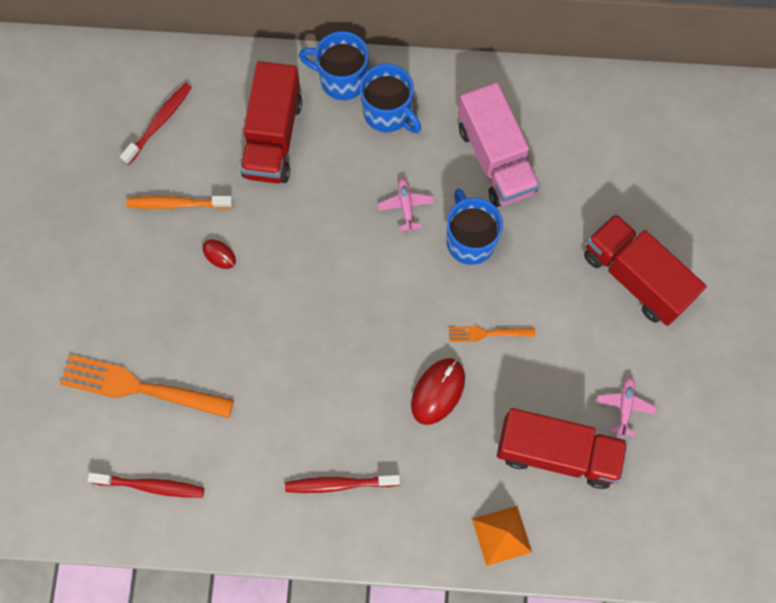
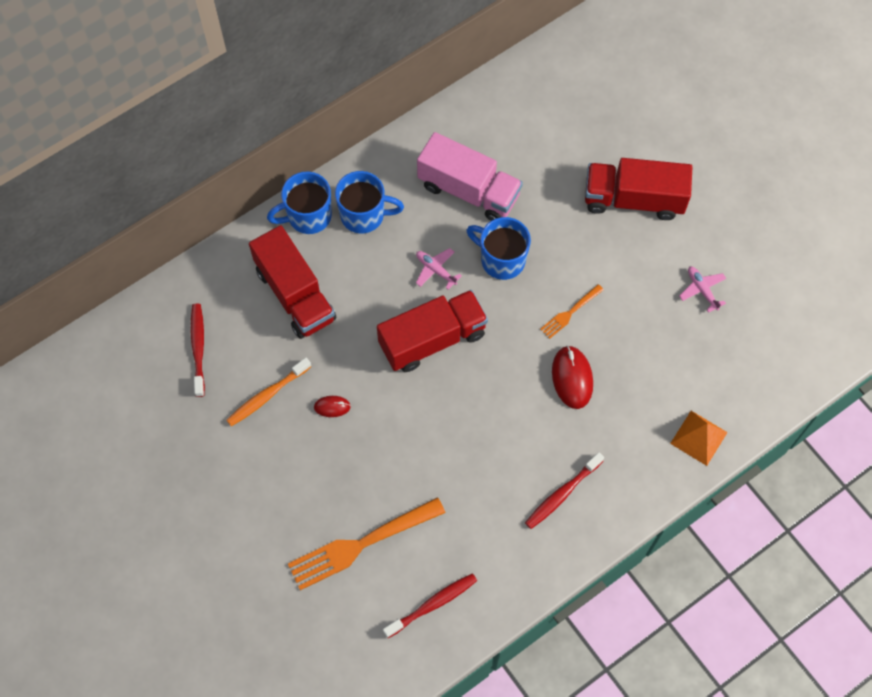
camera: 40 degrees left, 5 degrees down
(556, 453) = (685, 355): red truck -> red truck (432, 339)

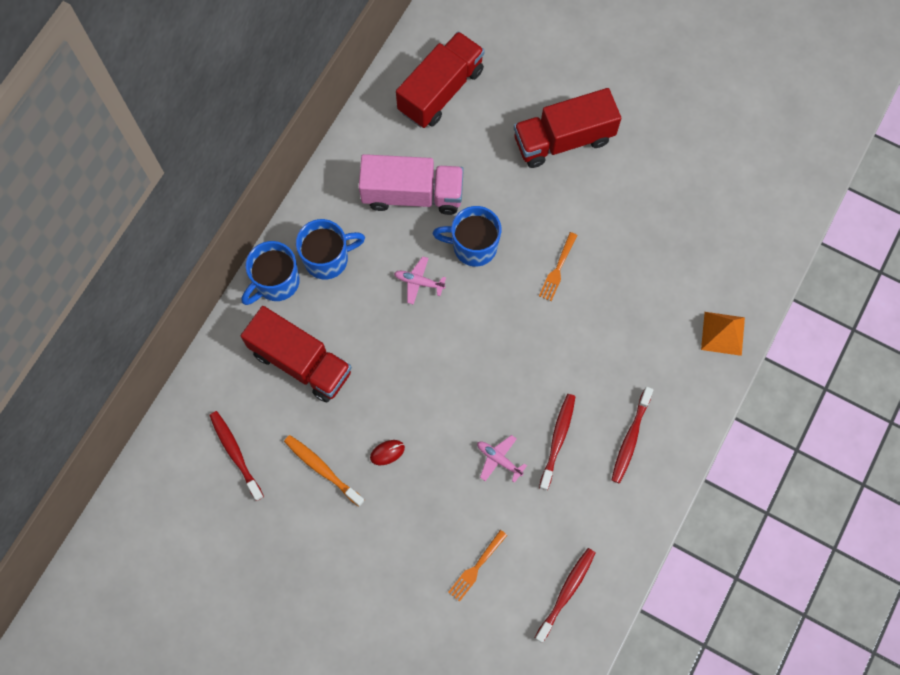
camera: 25 degrees left, 5 degrees up
(267, 395) = (322, 469): orange toothbrush -> orange toothbrush turned 105 degrees clockwise
(362, 543) = (476, 567): orange fork -> orange fork, size x0.50
(432, 339) = (447, 348): red truck -> red truck (441, 91)
(493, 464) = (557, 439): none -> red toothbrush
(572, 378) = (588, 328): red mouse -> none
(702, 290) = (662, 197): pink plane -> pink plane (499, 459)

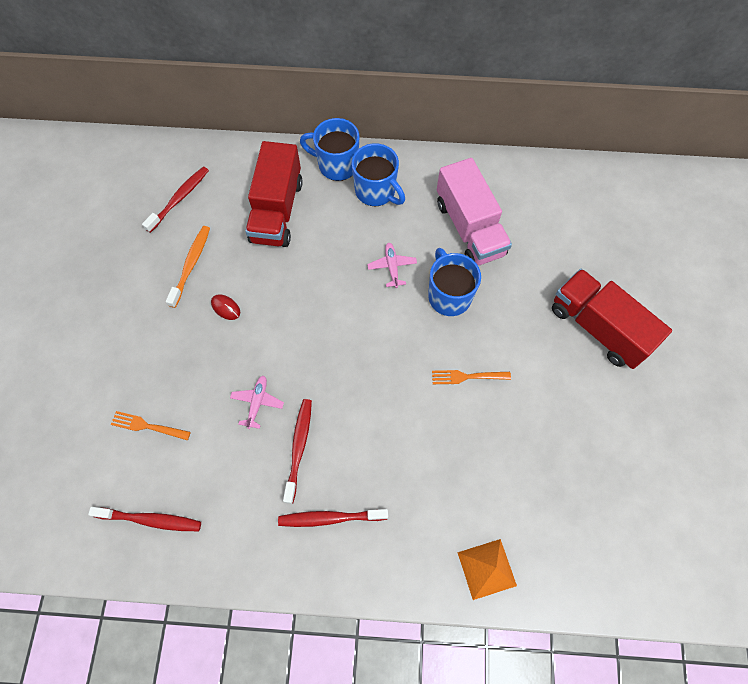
camera: 65 degrees right, 5 degrees down
(441, 91) = (578, 209): red truck -> none
(557, 439) = (299, 448): red toothbrush -> red toothbrush turned 75 degrees counterclockwise

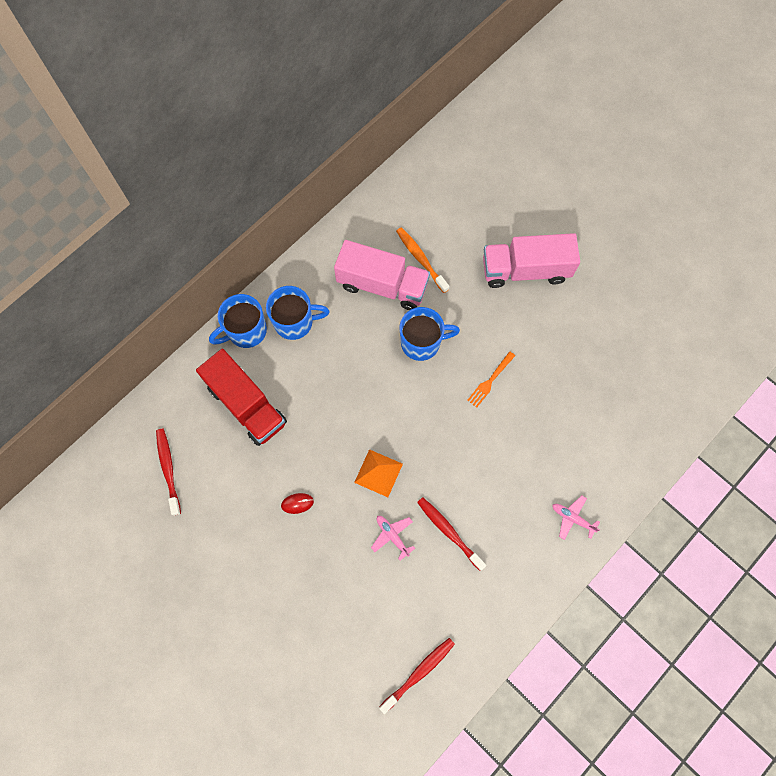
camera: 50 degrees left, 5 degrees up
(148, 426) = (346, 627): orange fork -> none
(191, 265) = (237, 503): orange toothbrush -> orange toothbrush (421, 259)
(330, 518) = (514, 548): red toothbrush -> none
(392, 267) = (366, 362): pink plane -> pink plane (572, 518)
(449, 295) = (422, 342): blue mug -> blue mug turned 150 degrees clockwise
(486, 569) = (622, 475): orange pyramid -> orange pyramid (378, 473)
(598, 327) = (525, 270): red truck -> pink truck

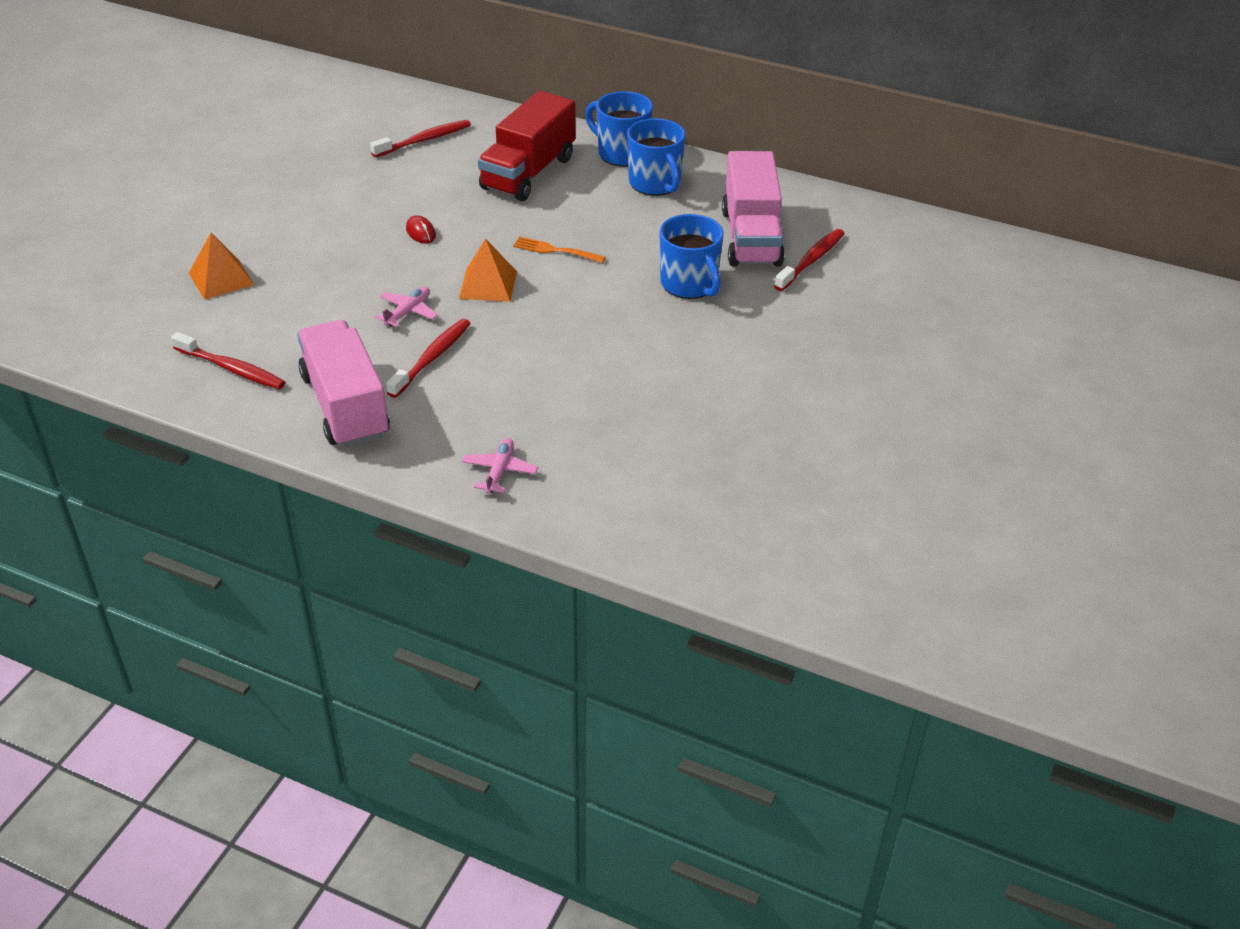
camera: 70 degrees right, 30 degrees down
(306, 664) = (221, 278): none -> orange pyramid
(421, 259) = (811, 260): orange toothbrush -> red toothbrush
(490, 380) = (670, 354): orange fork -> orange fork (556, 250)
(525, 270) = (863, 355): pink truck -> pink truck (345, 406)

